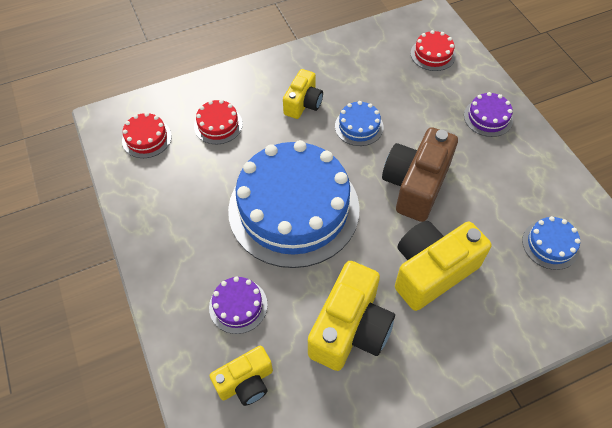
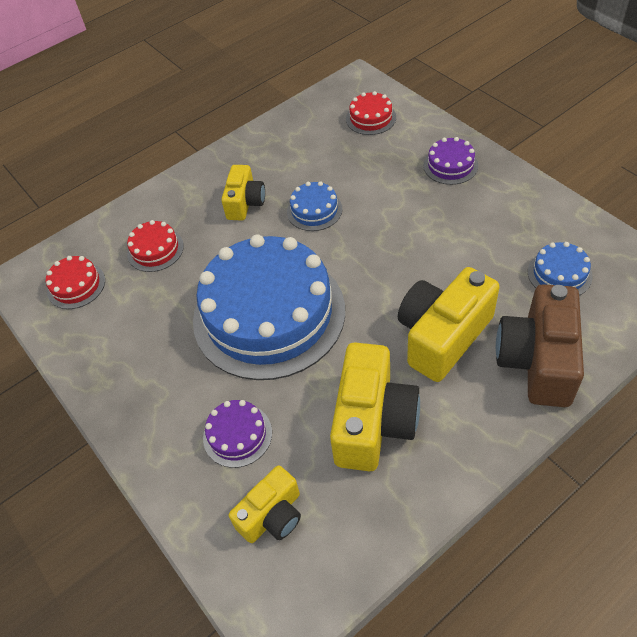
camera: 10 degrees left, 5 degrees down
(415, 185) = (396, 253): brown camera -> brown camera (537, 361)

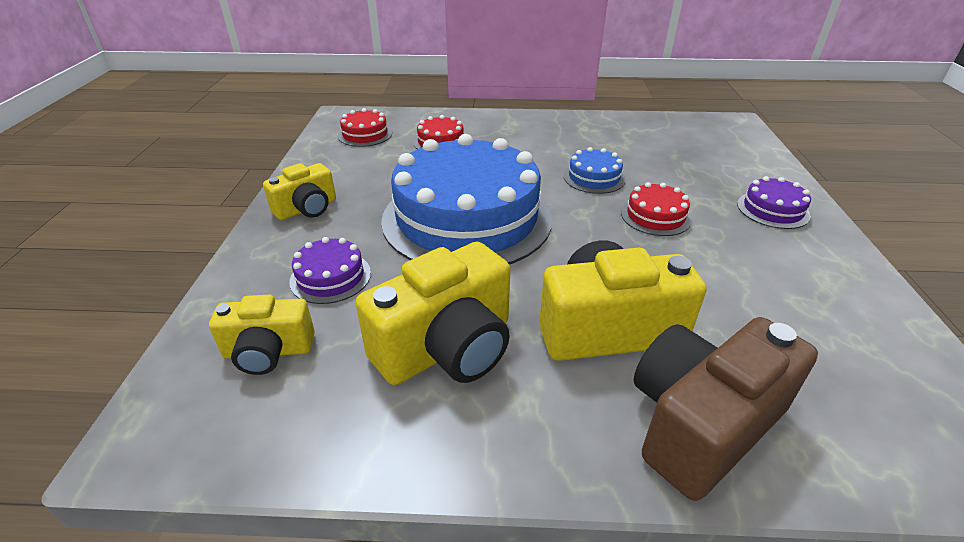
camera: 35 degrees right, 15 degrees down
(245, 203) = (542, 148): yellow camera -> yellow camera (307, 209)
(371, 118) = (721, 148): red cake -> red cake (655, 216)
(559, 274) = (824, 360): blue cake -> none

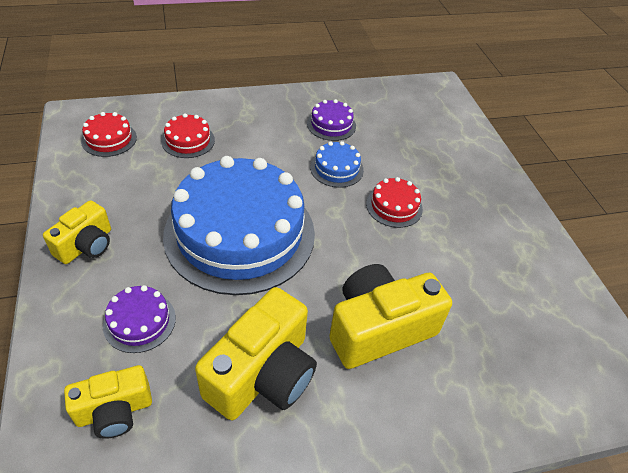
camera: 20 degrees left, 10 degrees up
(701, 423) = (457, 399): brown camera -> none
(772, 210) = (480, 185): purple cake -> purple cake (331, 125)

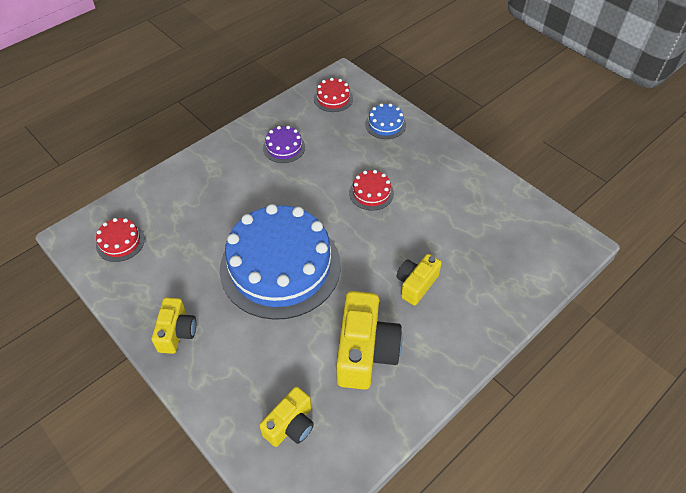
camera: 25 degrees left, 5 degrees up
(139, 321) = (260, 363): purple cake -> none
(188, 140) = (185, 213): red cake -> red cake (333, 98)
(336, 168) = (313, 182): blue cake -> blue cake (385, 124)
(379, 329) = (416, 284): yellow camera -> yellow camera, size x0.60

